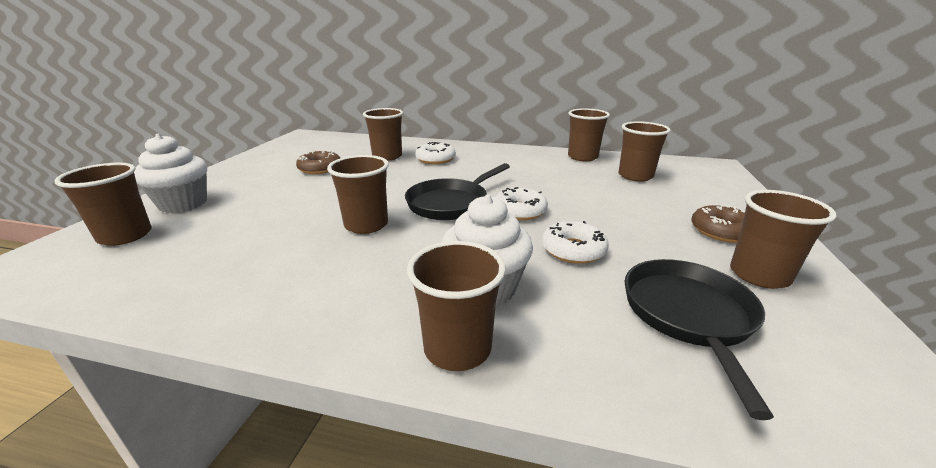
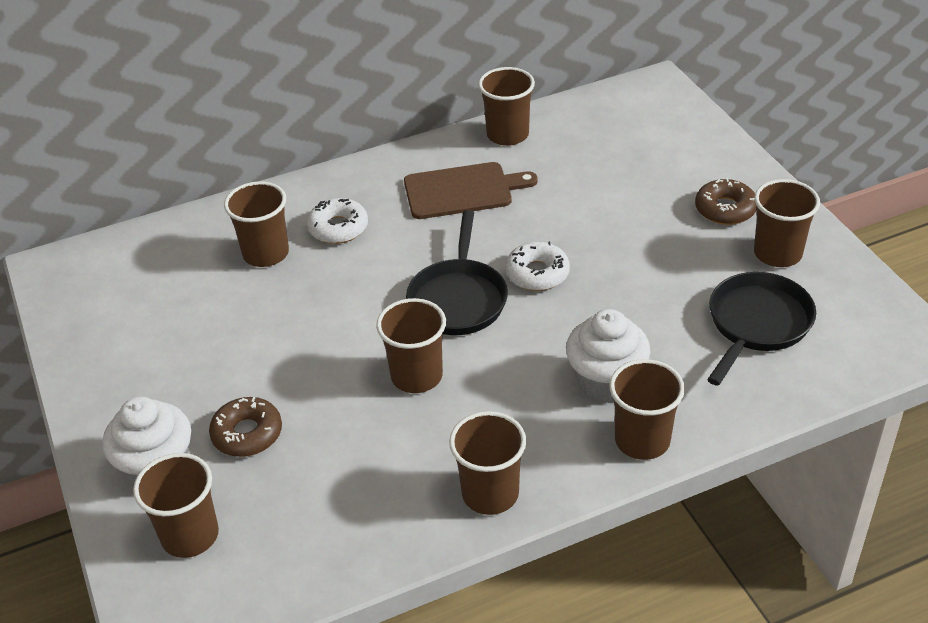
camera: 35 degrees left, 15 degrees up
(320, 168) = (216, 324): brown donut -> brown donut (247, 434)
(524, 167) = (462, 190): none -> brown cutting board
(573, 250) = (631, 301): white donut -> none
(635, 176) = (594, 150): brown cup -> brown cup (490, 494)
(688, 316) = (757, 324): black pan -> black pan turned 60 degrees clockwise

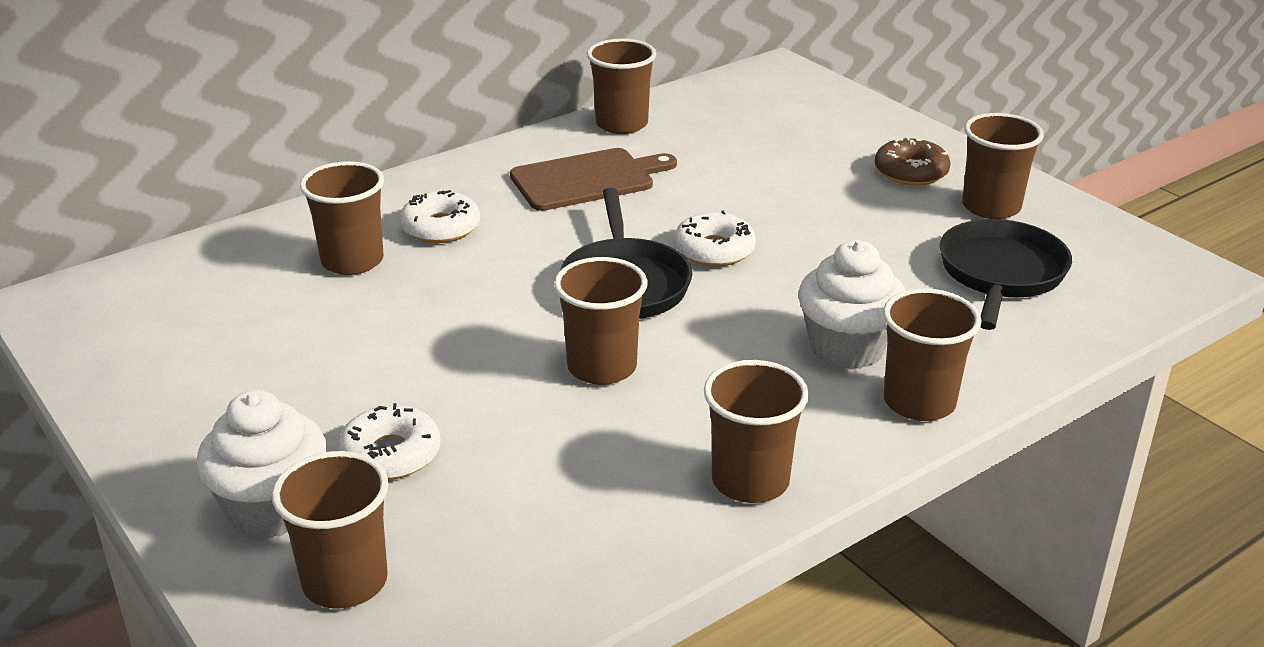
camera: 15 degrees left, 10 degrees down
(247, 434) = (391, 454): brown donut -> white donut

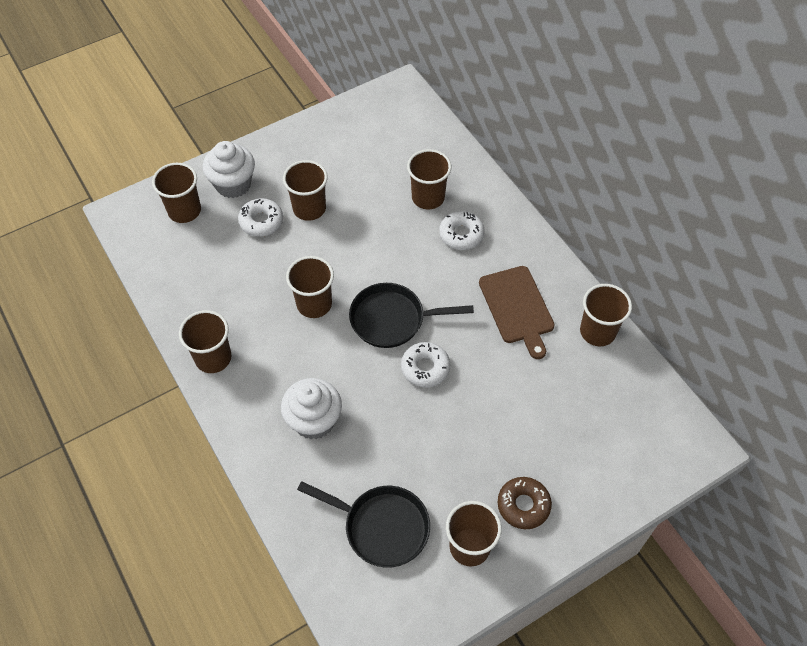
camera: 95 degrees right, 25 degrees up
(919, 402) = (259, 446): brown cup -> brown cup (309, 208)

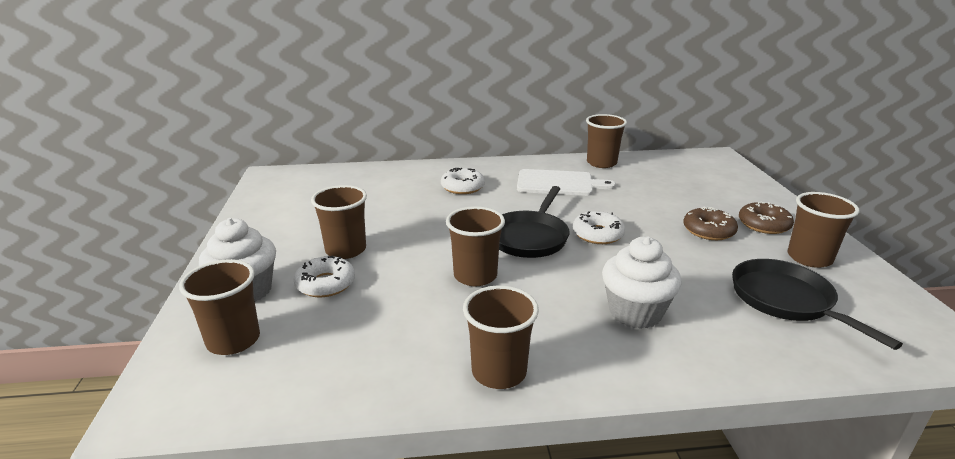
camera: 65 degrees left, 30 degrees down
(381, 527) = (786, 301): black pan -> black pan turned 75 degrees counterclockwise
(428, 197) = (406, 191): brown cup -> none
(482, 457) = (708, 230): none -> brown donut
(517, 307) = (558, 183): brown cutting board -> white cutting board

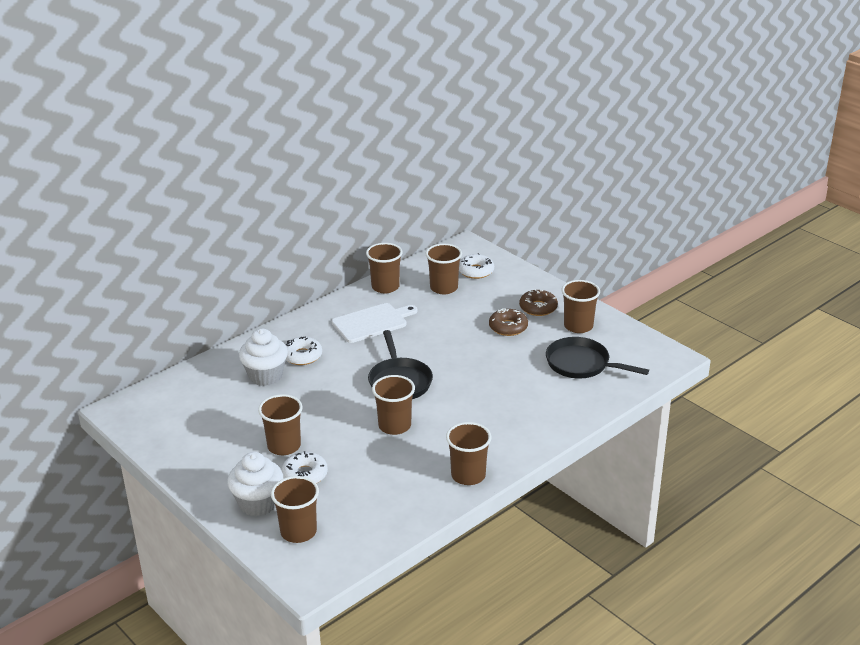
camera: 35 degrees left, 5 degrees up
(597, 234) = (441, 360): white donut -> white donut (476, 271)
(635, 312) = (508, 408): white cupcake -> white cupcake (265, 376)
(662, 179) = (444, 288): none -> brown cup

